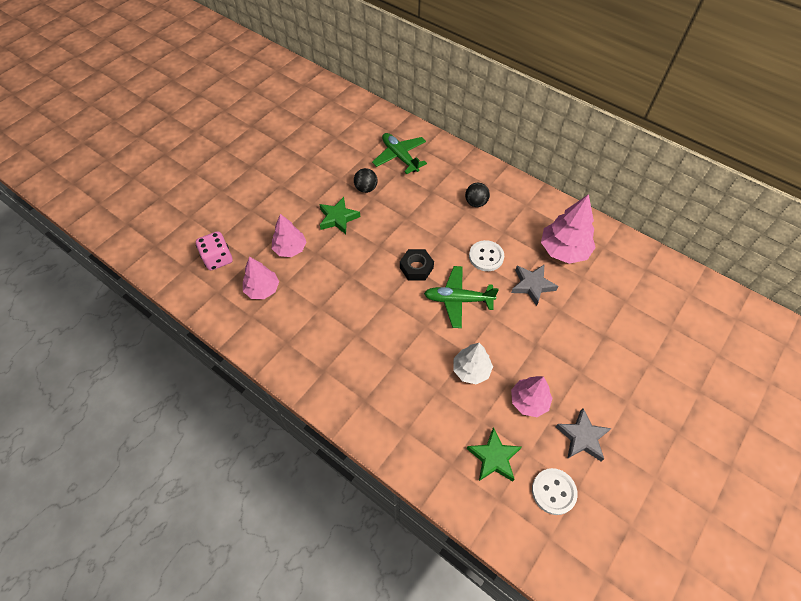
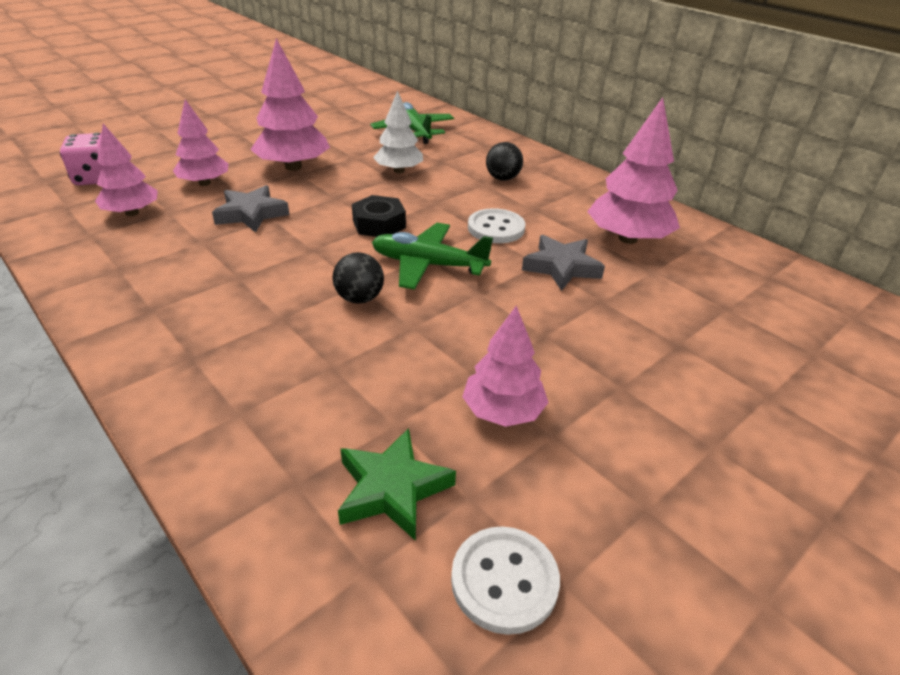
camera: 10 degrees right, 20 degrees down
(338, 218) = (293, 167): green star -> pink tree
(366, 188) = (350, 148): black ball -> black ball (359, 298)
(471, 370) = (409, 350): white tree -> white tree (399, 171)
(582, 437) = (599, 490): grey star -> grey star (251, 214)

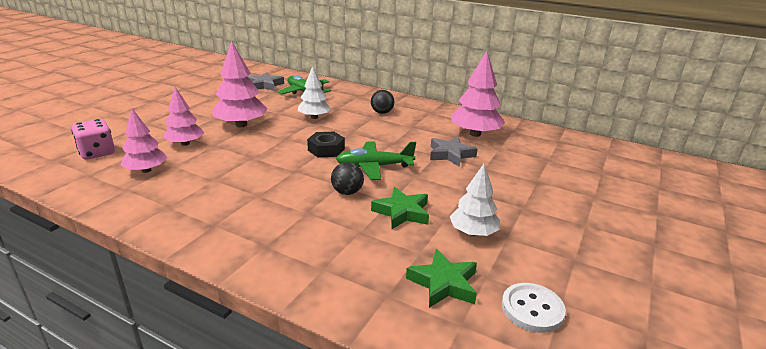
camera: 20 degrees left, 10 degrees down
(251, 214) = (235, 157): grey star -> grey star (265, 85)
(416, 349) = (402, 212): none -> green star
(496, 228) = (398, 140): white button -> none
(503, 411) = (473, 232): pink tree -> white tree

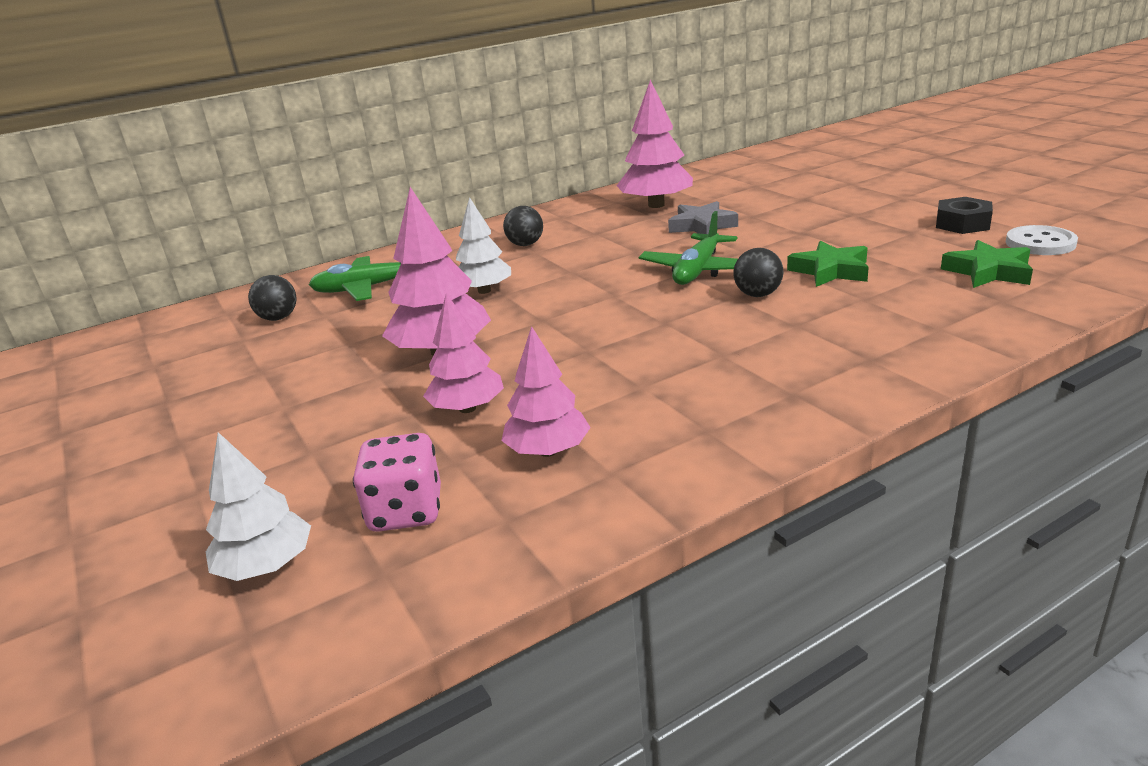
camera: 55 degrees left, 0 degrees up
(265, 85) = (278, 318): grey star -> black ball
(326, 149) = (614, 294): black nut -> black nut (962, 224)
(473, 232) = (894, 244): white tree -> white tree (267, 566)

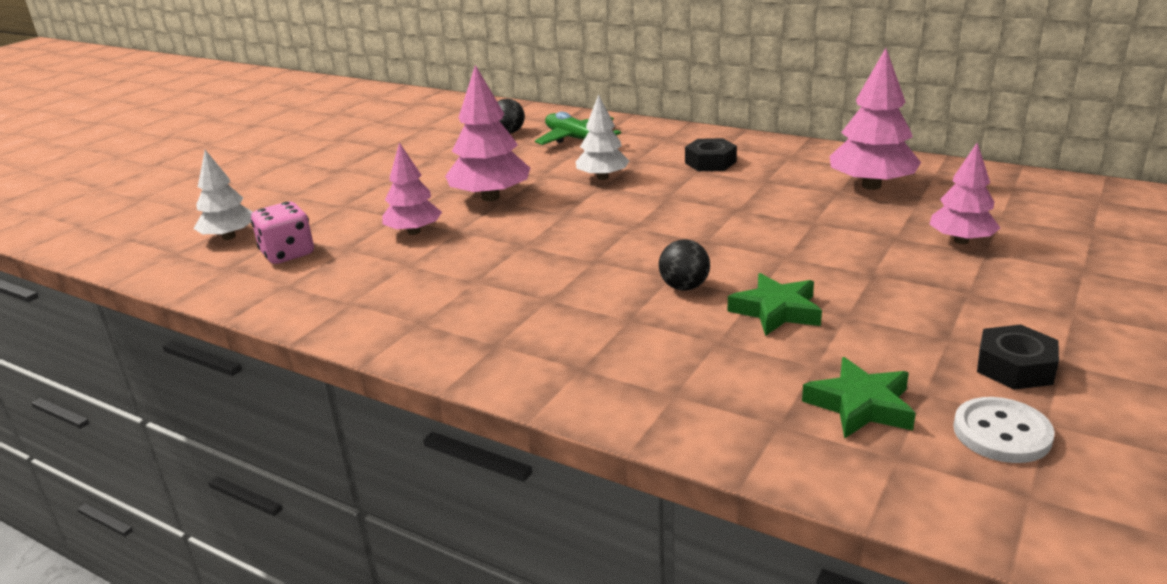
camera: 60 degrees right, 0 degrees up
(525, 244) = (710, 162): black ball -> black nut
(548, 451) = (369, 274): pink tree -> pink tree (961, 240)
(698, 270) = (717, 247): green plane -> none
(702, 226) = (836, 221): grey star -> none

